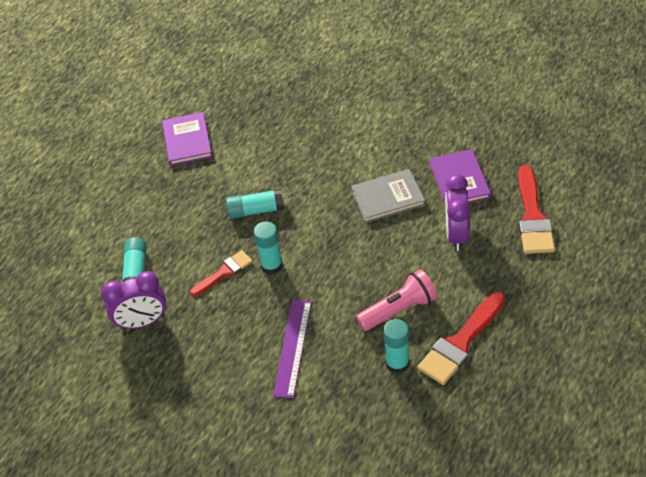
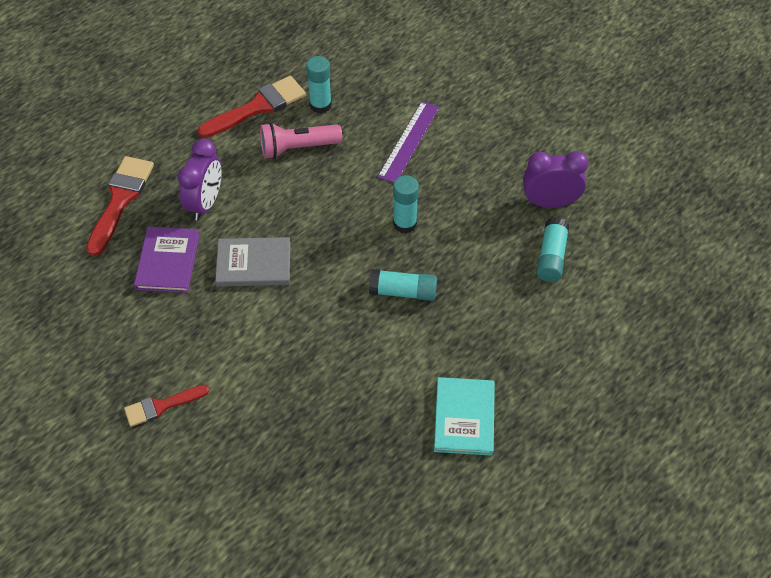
camera: 170 degrees left, 5 degrees up
(187, 141) = (464, 418): purple book -> turquoise book
(224, 272) = (456, 230): red brush -> red brush (161, 406)

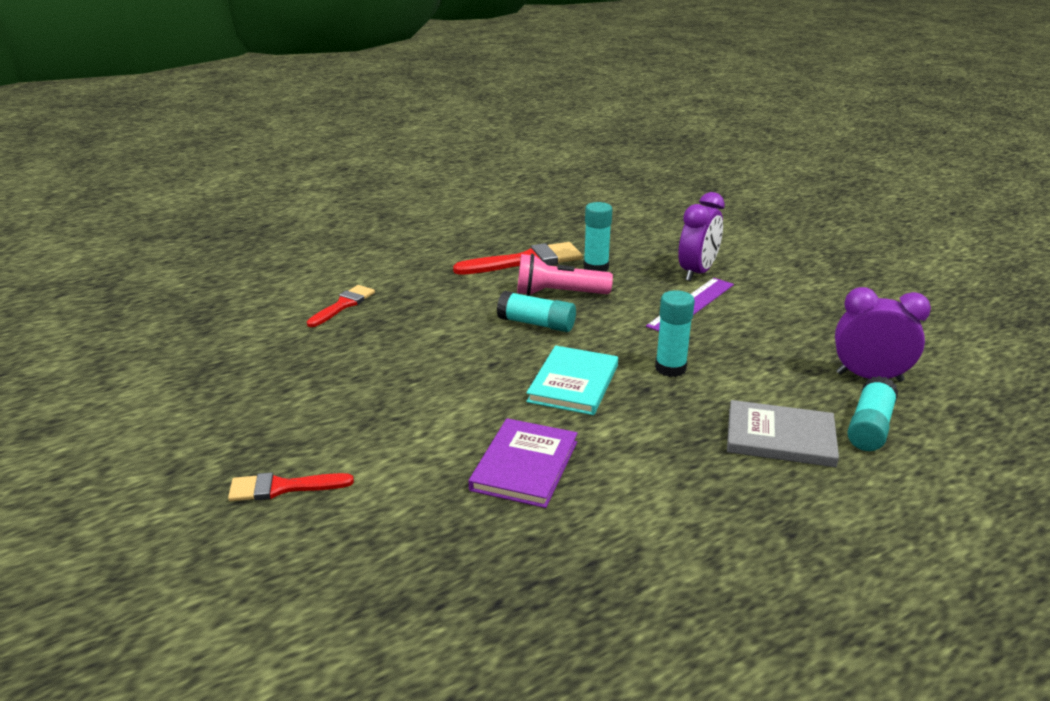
camera: 15 degrees right, 25 degrees down
(120, 200) = (343, 305): red brush -> red brush, size x0.61
(168, 261) = (367, 358): purple book -> purple book (525, 466)
(205, 203) = (435, 320): purple clock -> purple clock (697, 272)
(253, 264) = (468, 375): grey book -> grey book (780, 437)
(403, 292) = (652, 429): turquoise glue stick -> turquoise glue stick (536, 324)
(464, 418) = (715, 584): turquoise book -> turquoise book (573, 383)

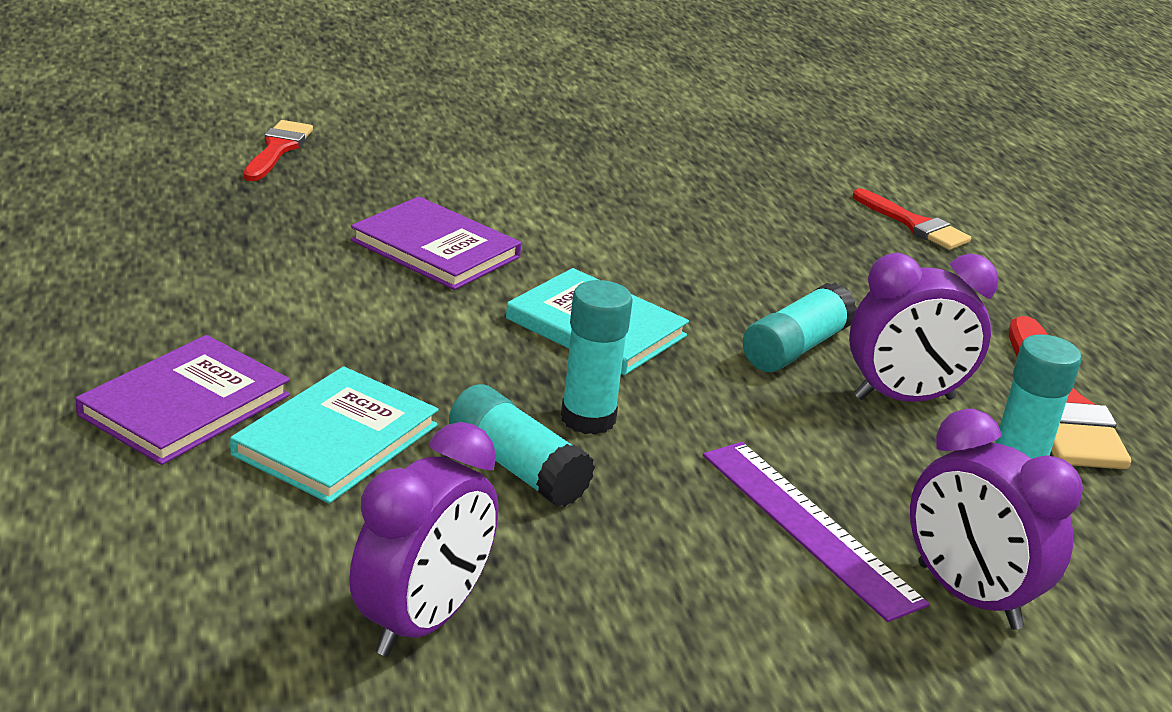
camera: 105 degrees right, 0 degrees up
(282, 487) = (503, 135): red brush -> red brush (277, 149)
(558, 294) = (904, 398): pink flashlight -> purple clock
(780, 437) = (336, 440): grey book -> turquoise book
(815, 502) = (185, 405): none -> purple book
(869, 427) = (287, 538): turquoise glue stick -> turquoise glue stick (517, 468)

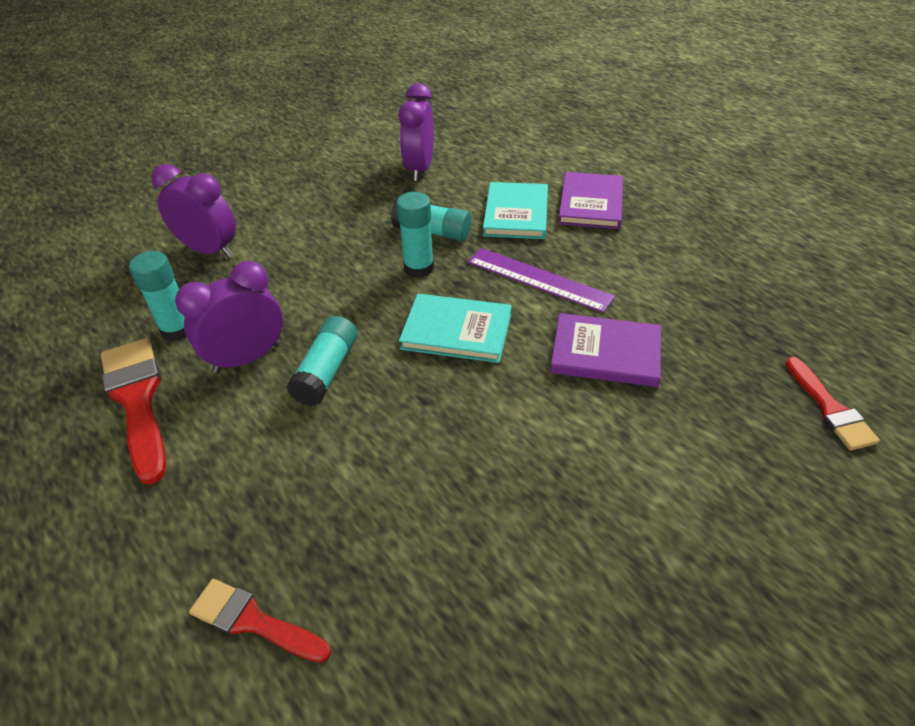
camera: 160 degrees right, 15 degrees up
(808, 527) = (288, 255): purple ruler -> purple ruler (538, 279)

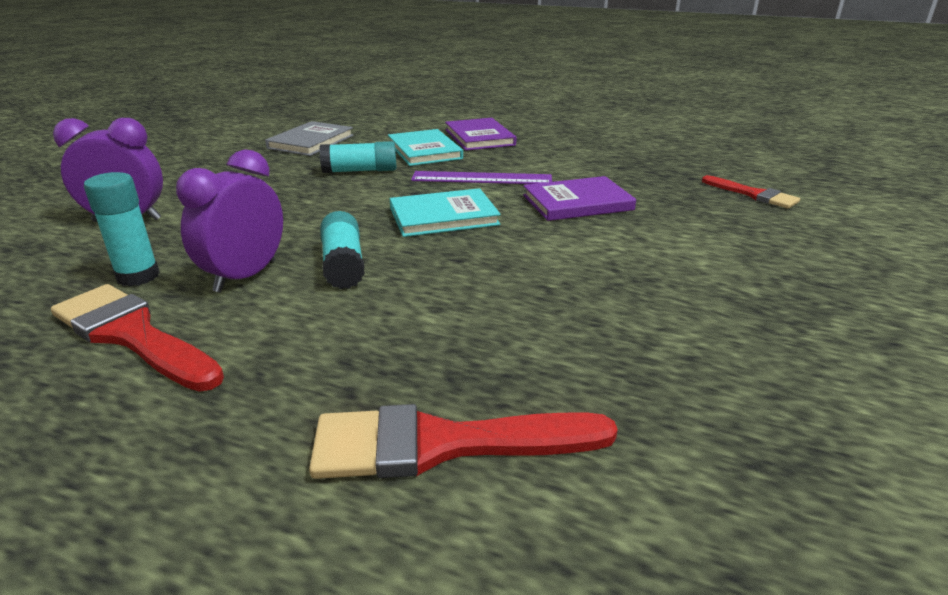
camera: 30 degrees left, 15 degrees down
(253, 621) = (443, 444): red brush -> red brush, size x1.63
(419, 268) = (370, 191): turquoise glue stick -> none
(420, 169) = (311, 142): purple clock -> grey book

